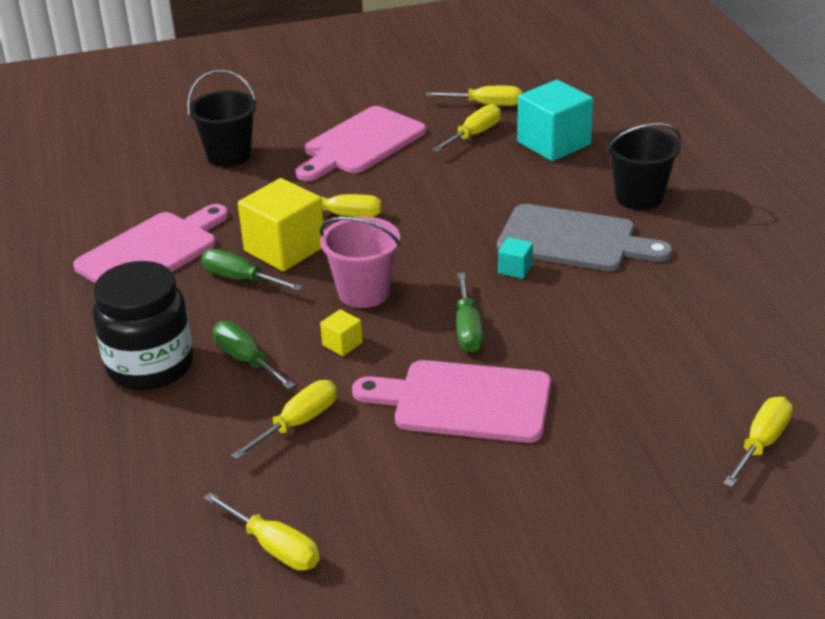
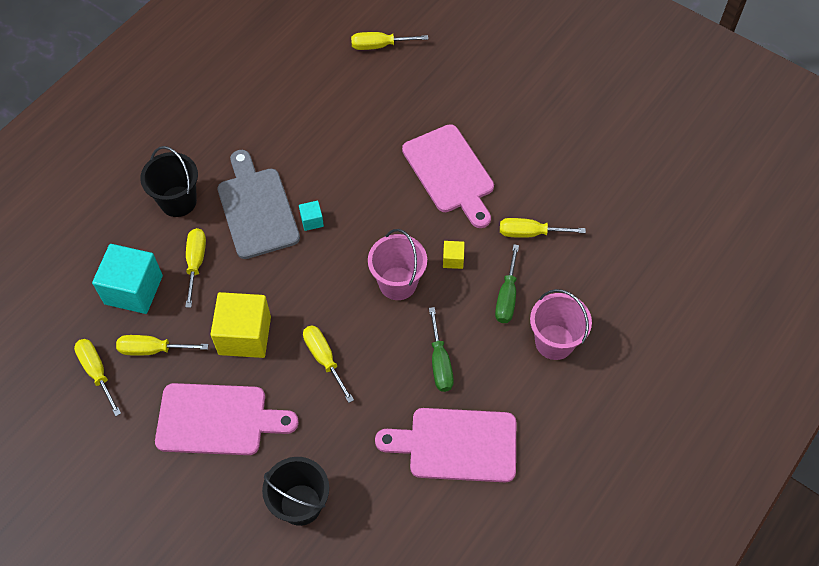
camera: 130 degrees left, 25 degrees up
(150, 366) = (554, 342): black jar -> pink bucket
(274, 547) = (611, 182): yellow screwdriver -> yellow screwdriver (196, 263)
(285, 249) = (389, 363): yellow cube -> yellow cube (244, 335)
(468, 329) = (389, 208): green screwdriver -> none

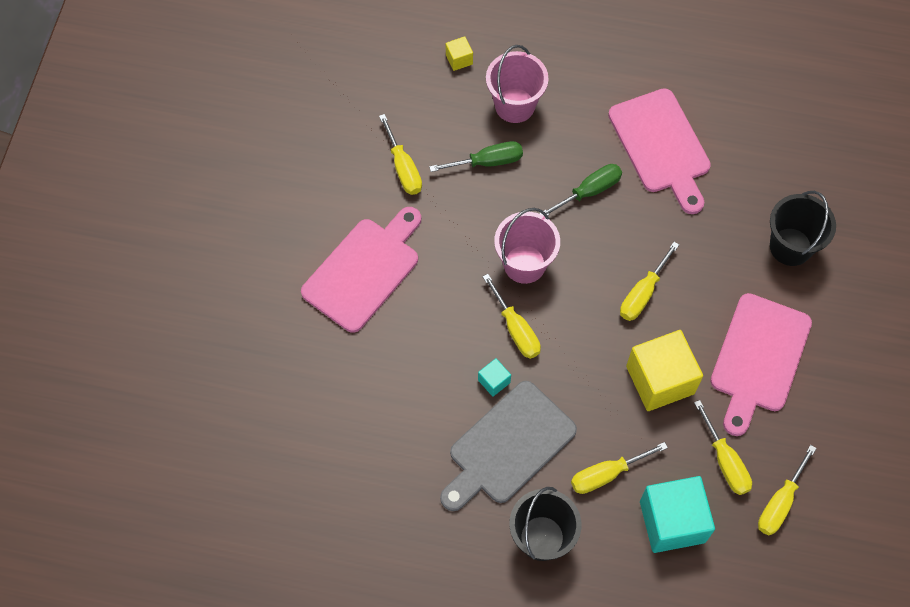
camera: 115 degrees left, 5 degrees up
(218, 420) = (758, 358): pink cutting board -> pink cutting board turned 135 degrees counterclockwise
(379, 46) = (213, 423): yellow screwdriver -> yellow screwdriver (516, 329)
(453, 259) = (470, 225): yellow cube -> yellow cube (459, 59)

